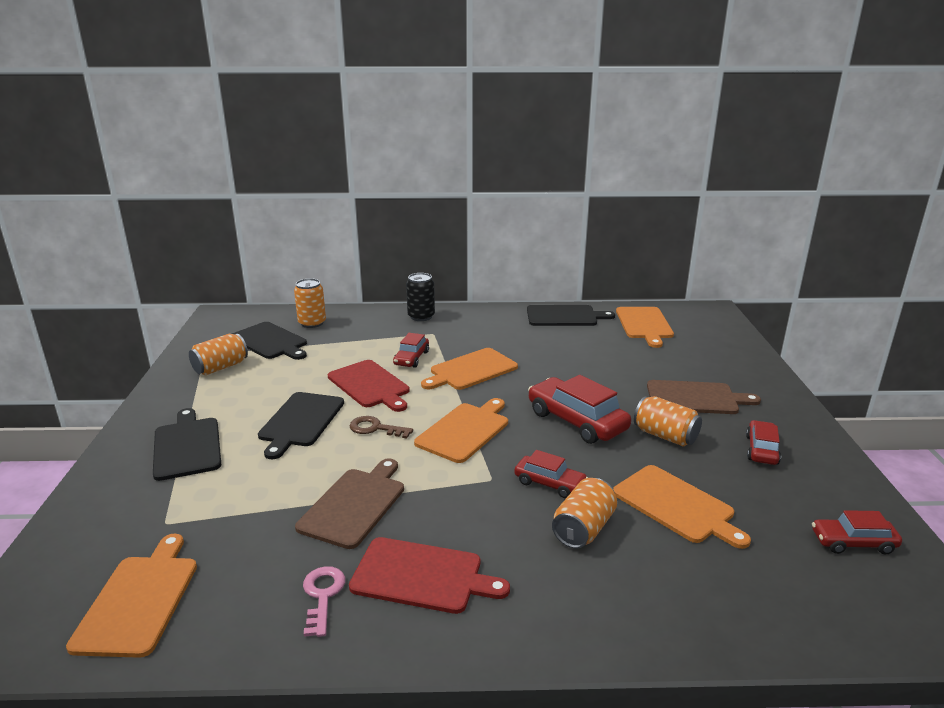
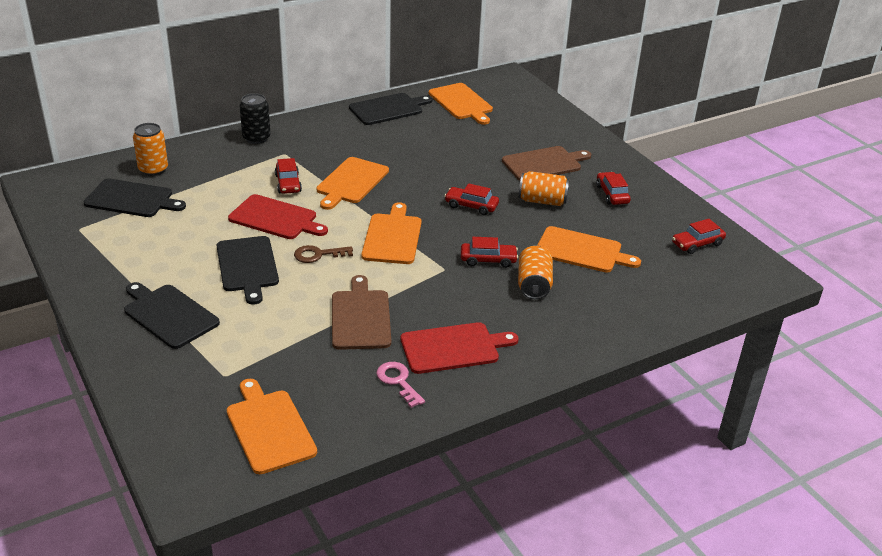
camera: 30 degrees left, 10 degrees up
(220, 367) = (112, 237): orange can -> none
(576, 421) = (471, 206): red car -> red car, size x0.58

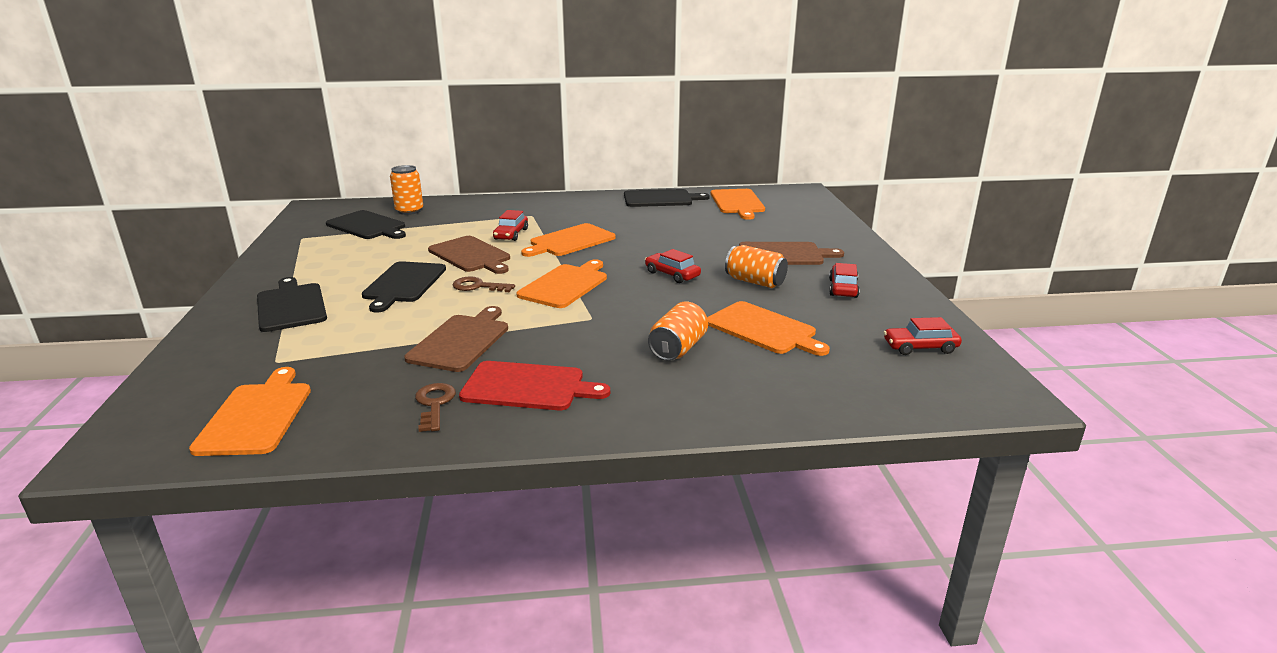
camera: 25 degrees right, 10 degrees down
(256, 138) = (519, 203): black can -> none
(276, 218) = (471, 255): red cutting board -> brown cutting board
(398, 381) = (434, 404): pink key -> brown key
(488, 260) = (646, 319): red car -> none

